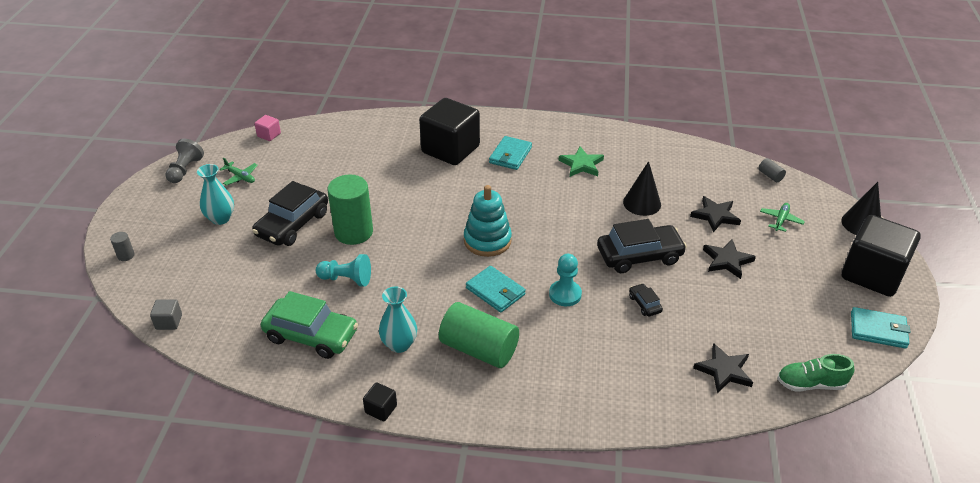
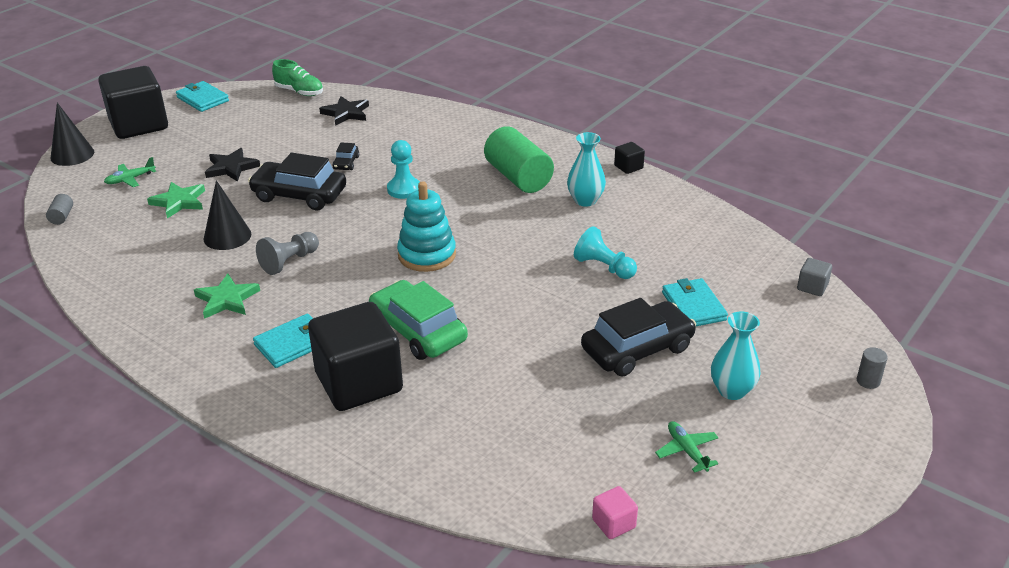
camera: 150 degrees left, 5 degrees down
(185, 170) = (775, 499): grey pawn -> grey pawn (289, 262)
(311, 335) = (664, 231): green car -> green car (418, 331)
(353, 232) = (567, 313): green cylinder -> none
(495, 291) = (463, 211): turquoise wallet -> turquoise wallet (693, 306)
(715, 216) = (179, 202): black star -> green star

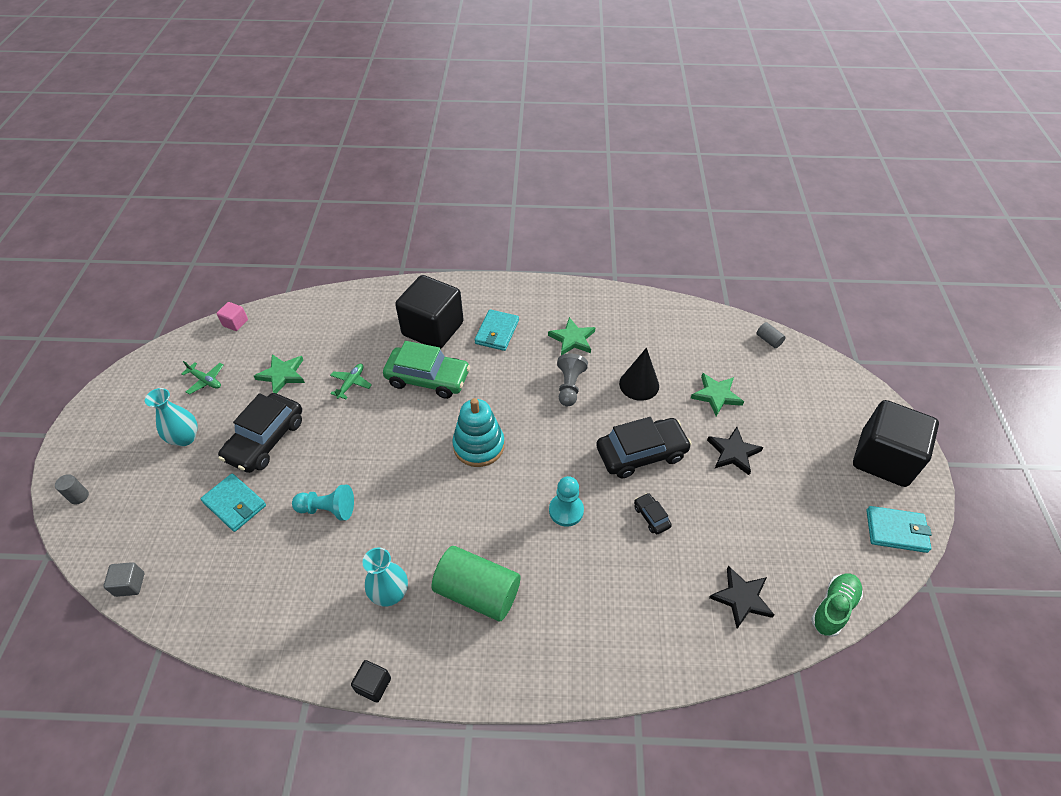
camera: 145 degrees right, 15 degrees up
(72, 155) = (866, 395): black cone -> none
(130, 179) = (784, 396): green plane -> green plane (351, 383)
(299, 92) = (833, 608): green shoe -> green shoe turned 135 degrees clockwise
(582, 412) = (282, 375): none -> green star

